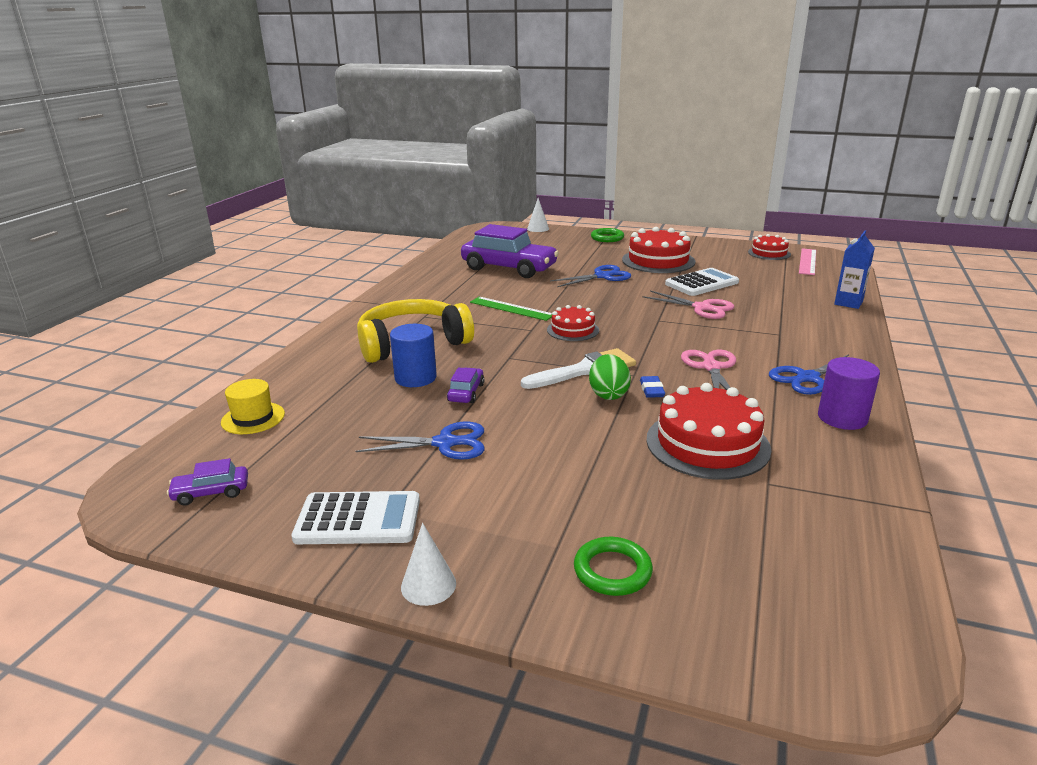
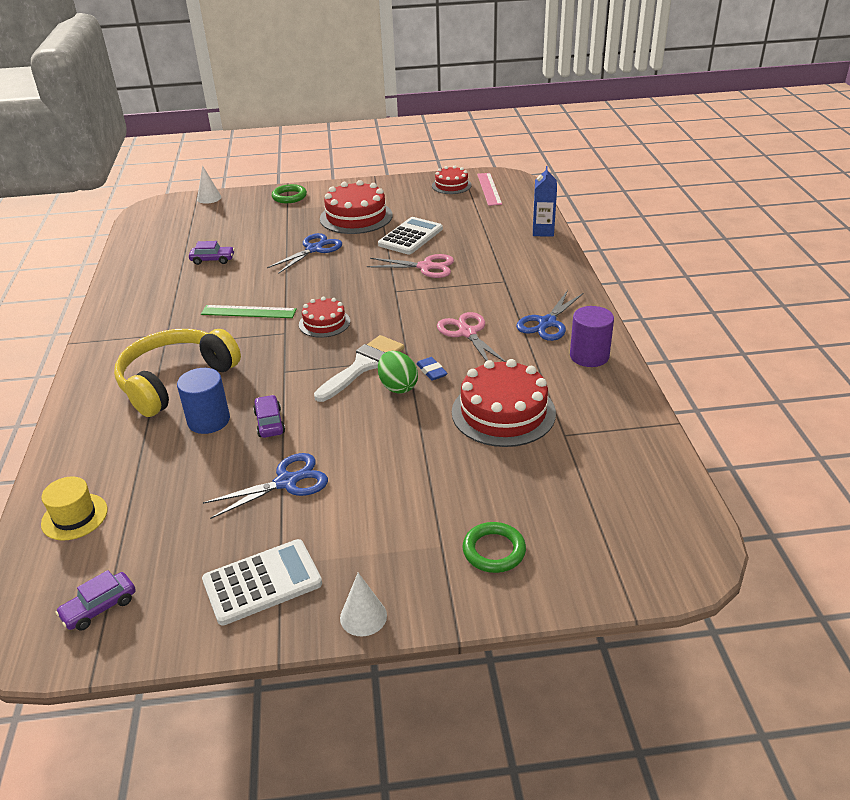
camera: 25 degrees left, 10 degrees up
(509, 268) = (213, 260): purple car -> purple car, size x0.43

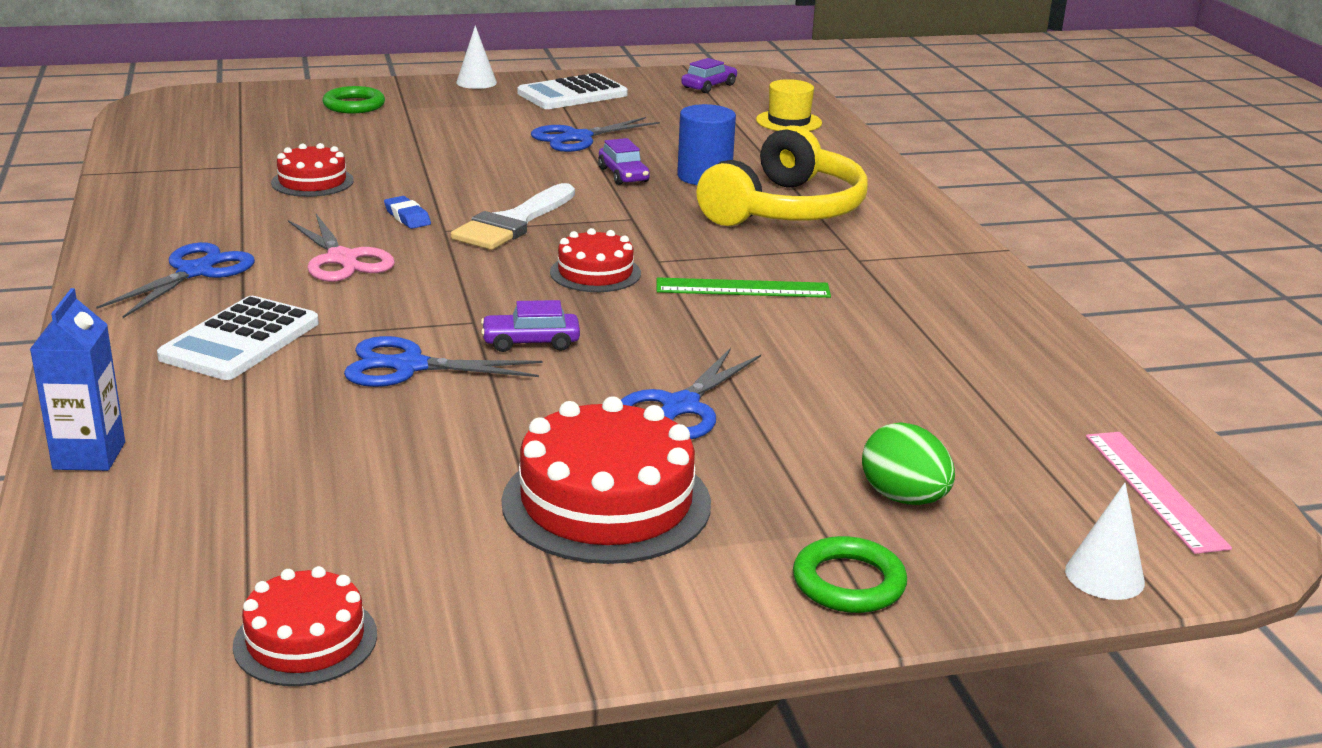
camera: 170 degrees right, 10 degrees down
(213, 260) = (901, 382): purple car -> purple car (531, 342)
(398, 386) = (457, 203): green egg -> green egg (904, 498)
(410, 237) = (446, 440): white calculator -> white calculator (240, 340)
(426, 267) = (409, 366): pink scissors -> blue scissors
(489, 189) = (177, 622): pink ruler -> pink ruler (1154, 490)
(503, 412) = (312, 181): red cake -> red cake, size x0.58
(589, 356) = (152, 232): purple cylinder -> none

